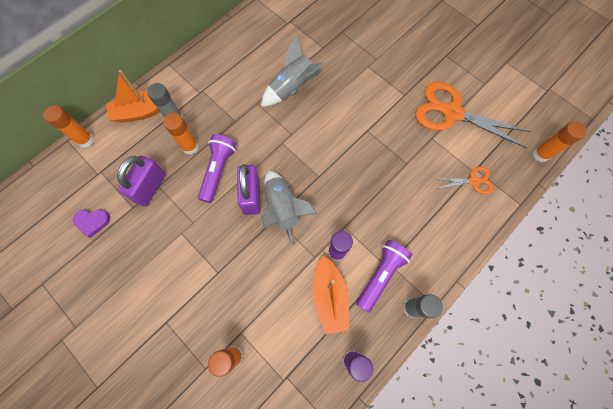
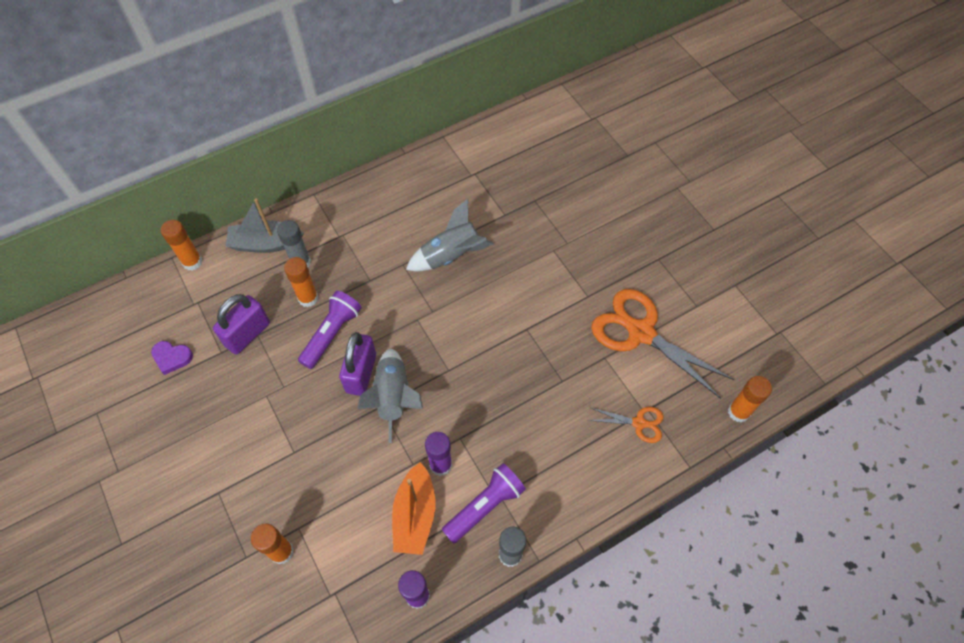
camera: 15 degrees right, 10 degrees down
(142, 111) = (265, 244): orange boat -> grey boat

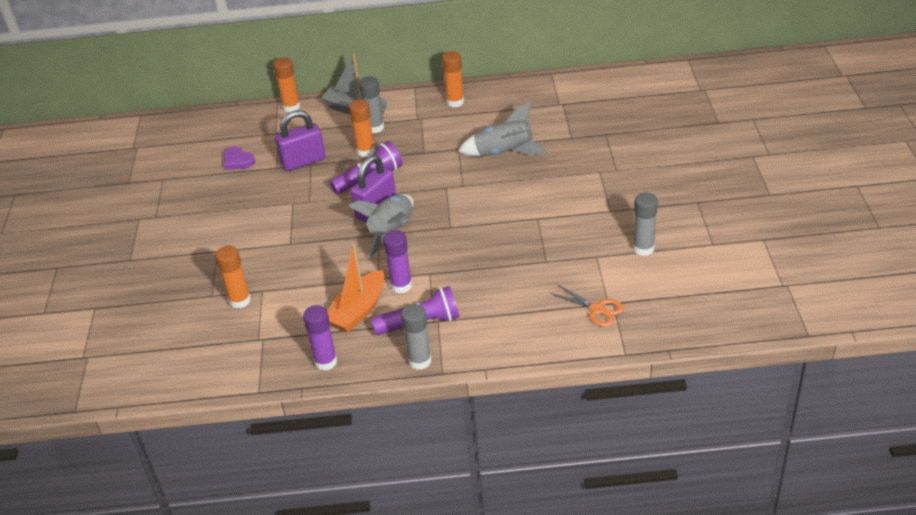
camera: 30 degrees right, 20 degrees down
(641, 333) = (643, 248): orange scissors -> grey glue stick
(738, 412) = (701, 330): orange glue stick -> orange glue stick (455, 102)

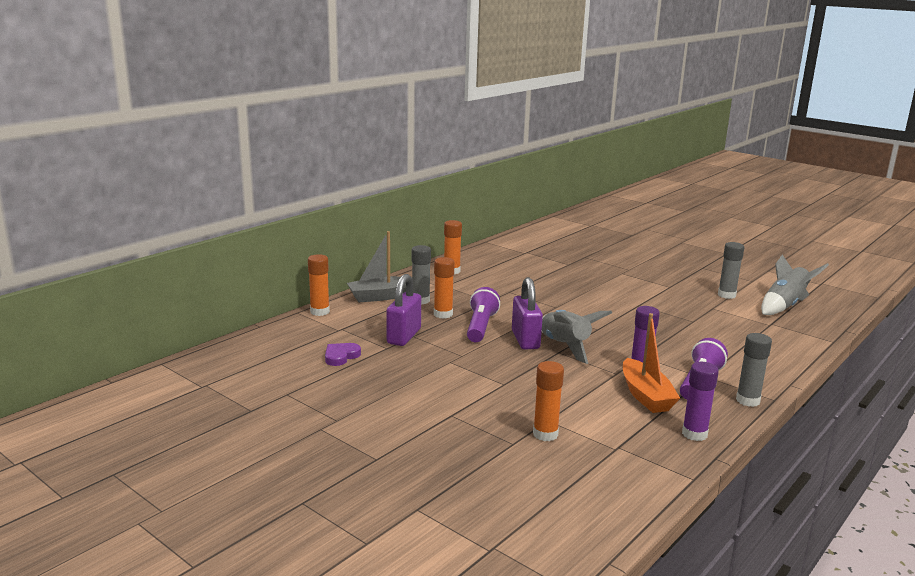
camera: 50 degrees left, 20 degrees down
(238, 161) = (341, 356): purple heart -> purple heart turned 135 degrees clockwise
(504, 153) = (545, 283): grey rocket -> grey rocket (784, 306)
(597, 309) = (772, 329): orange scissors -> none

